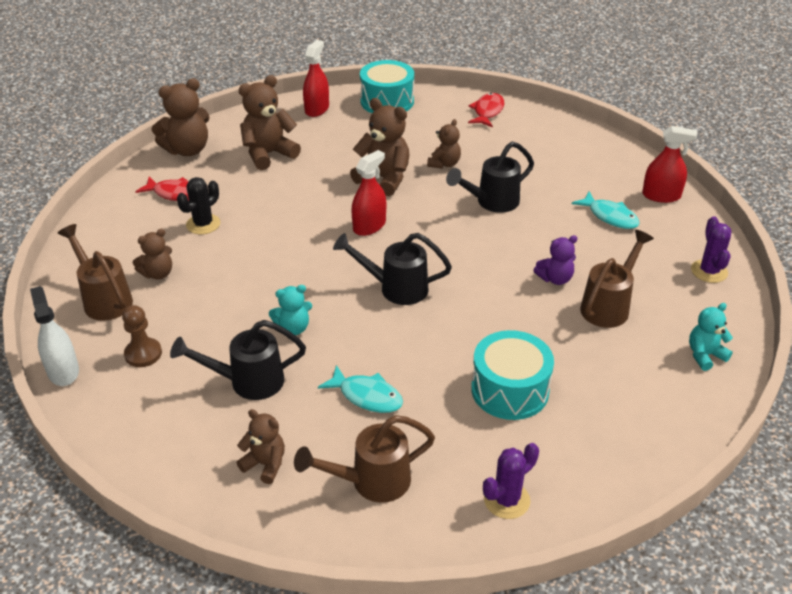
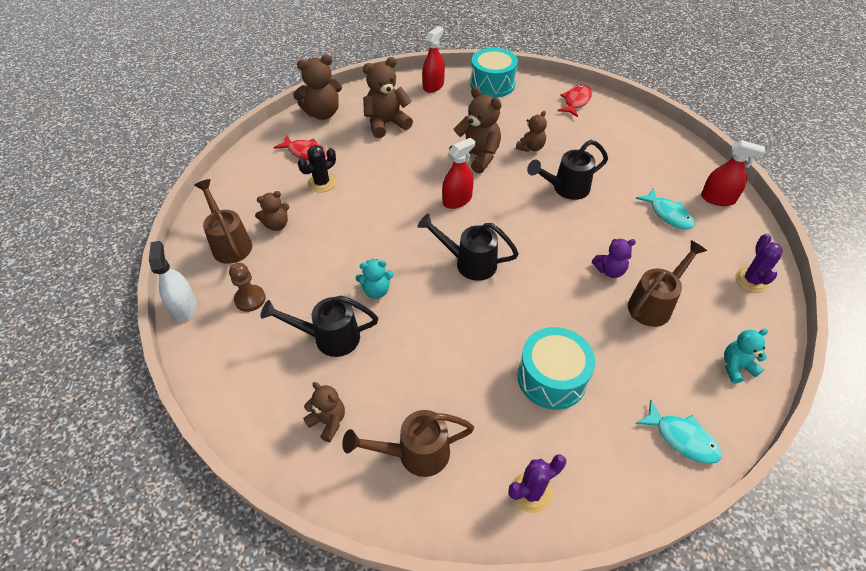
camera: 10 degrees right, 10 degrees up
(367, 396) = (426, 366): turquoise fish -> turquoise fish (682, 438)

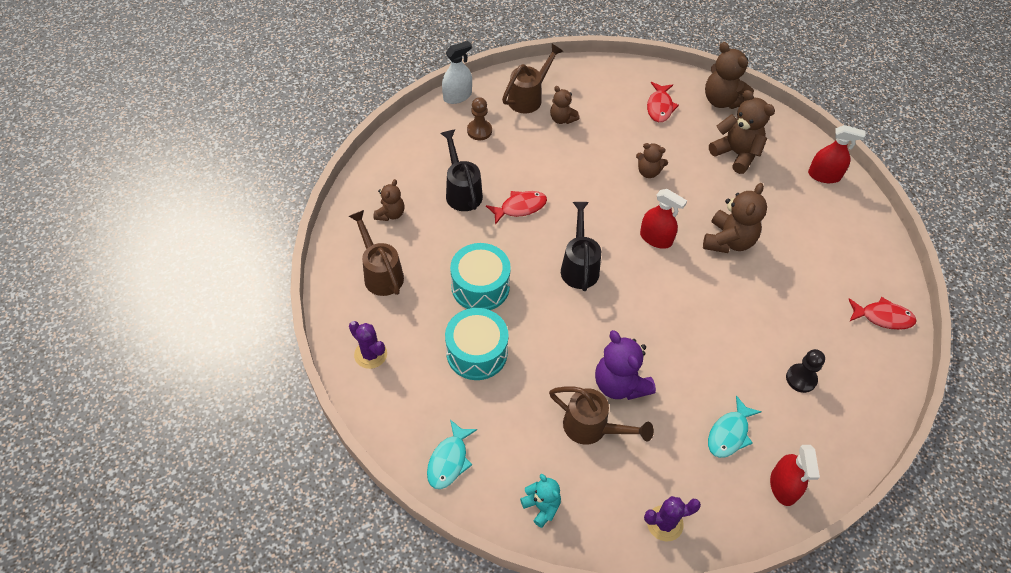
camera: 70 degrees right, 5 degrees up
(322, 183) = (626, 131): black cactus -> none
(376, 290) = (520, 207): turquoise teddy bear -> red fish
(492, 84) = (863, 228): turquoise drum -> turquoise drum (480, 286)
(531, 147) = (770, 286): brown teddy bear -> brown teddy bear (648, 172)
(565, 189) = (720, 328): black watering can -> none
(610, 270) = (620, 384): purple teddy bear -> purple teddy bear, size x1.69
(622, 159) = (801, 379): none -> black pawn

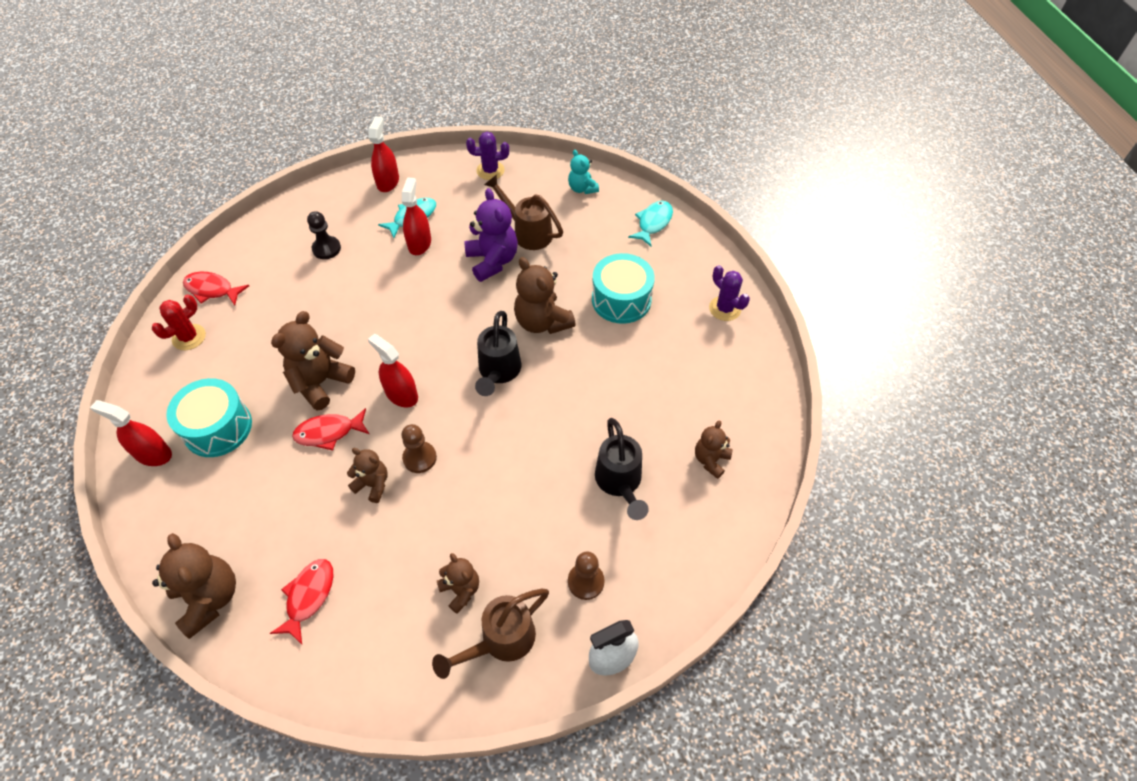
camera: 170 degrees left, 0 degrees up
(380, 273) = (719, 388): brown watering can -> none
(480, 286) = (610, 361): turquoise drum -> turquoise drum (217, 428)
(520, 207) = (550, 451): red fish -> red fish (329, 432)
(621, 193) = (419, 458): none -> brown pawn
(706, 398) = (419, 243): none -> red spray bottle
(736, 154) = (244, 500): brown teddy bear -> brown teddy bear (542, 322)
(868, 268) = (189, 337): none -> red cactus

